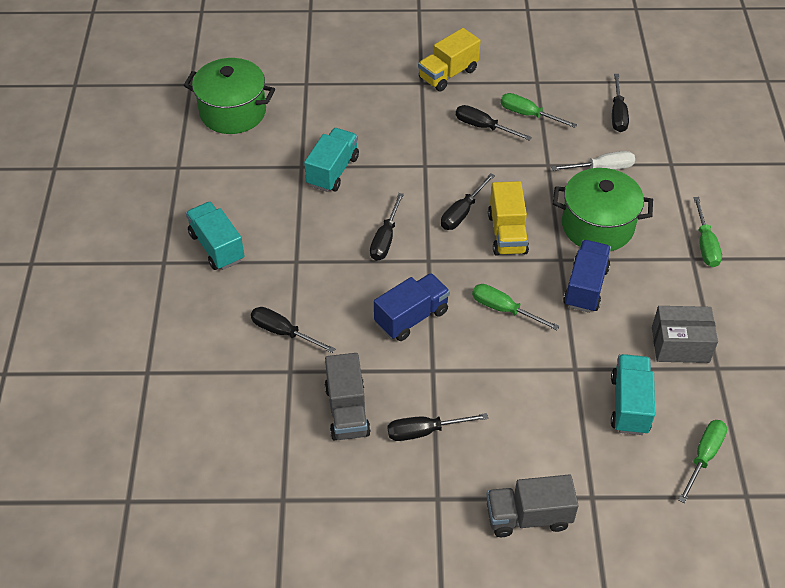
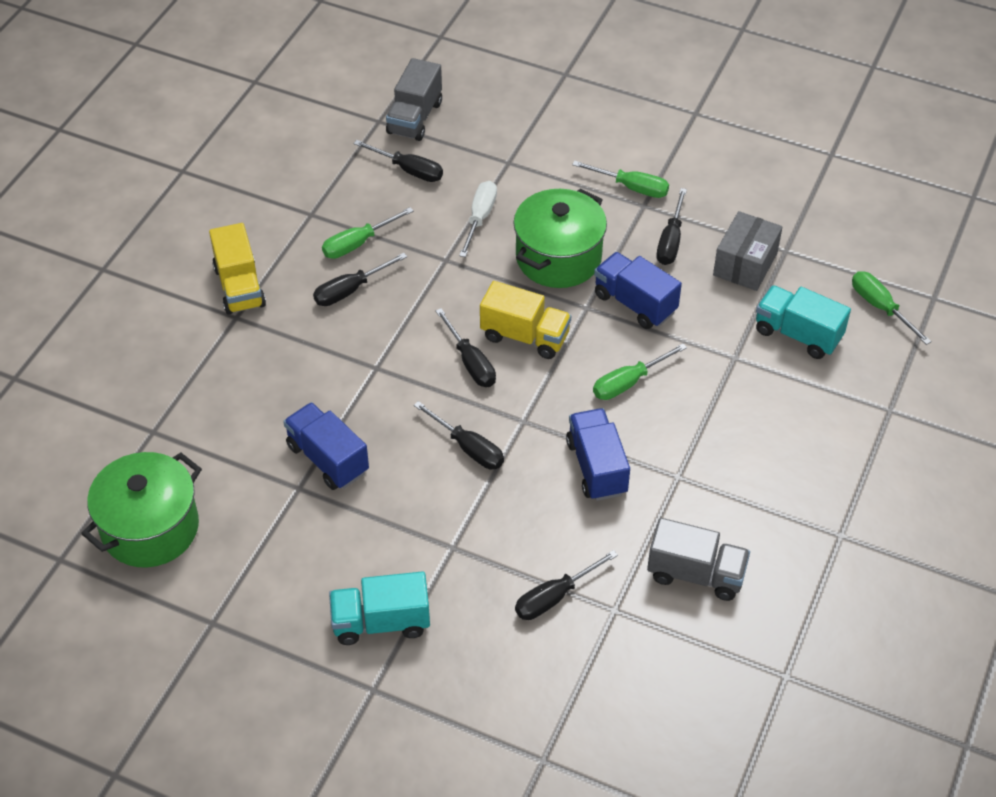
camera: 65 degrees left, 0 degrees up
(332, 171) = (327, 459): turquoise truck -> blue truck
(424, 431) = (754, 514): black screwdriver -> black screwdriver (671, 241)
(528, 517) = (892, 469): grey truck -> grey truck (415, 118)

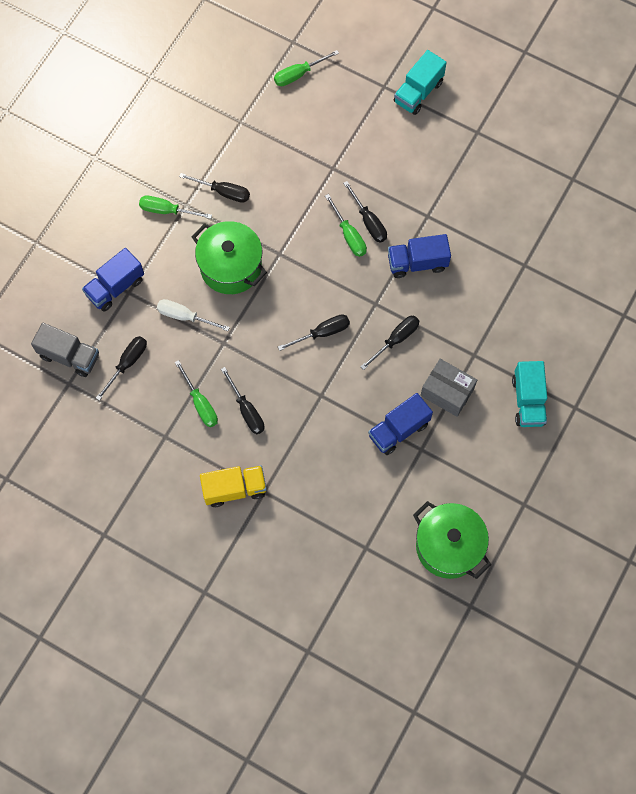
camera: 85 degrees left, 20 degrees up
(525, 336) = (302, 296): yellow truck -> none
(554, 597) = (514, 298): black screwdriver -> black screwdriver (369, 221)
(631, 187) = (167, 210): green screwdriver -> green screwdriver turned 105 degrees counterclockwise
(635, 303) = (279, 222): blue truck -> blue truck (115, 287)
(696, 574) = (501, 216): grey truck -> none
(745, 264) = (251, 148): grey box -> grey box (447, 392)
(797, 334) = (317, 127): turquoise truck -> turquoise truck (418, 92)

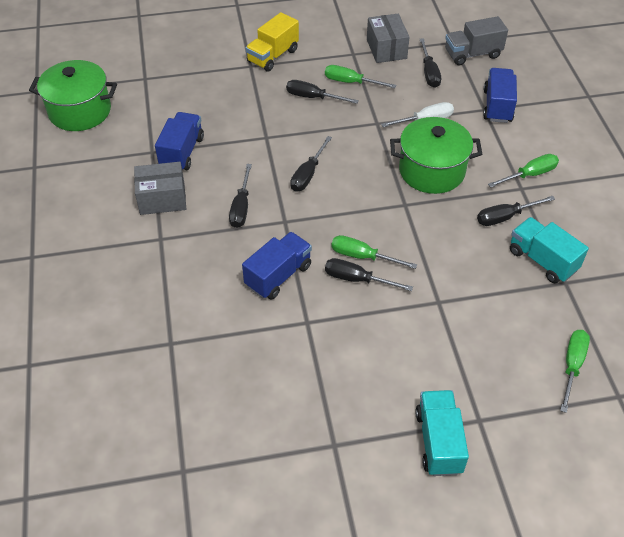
camera: 140 degrees right, 20 degrees down
(132, 420) = (386, 49): none -> grey box
(528, 401) = (82, 235): turquoise truck -> turquoise truck (542, 260)

